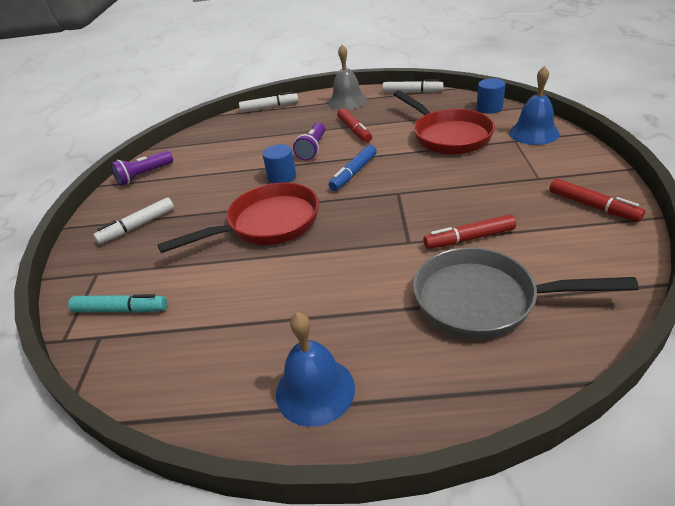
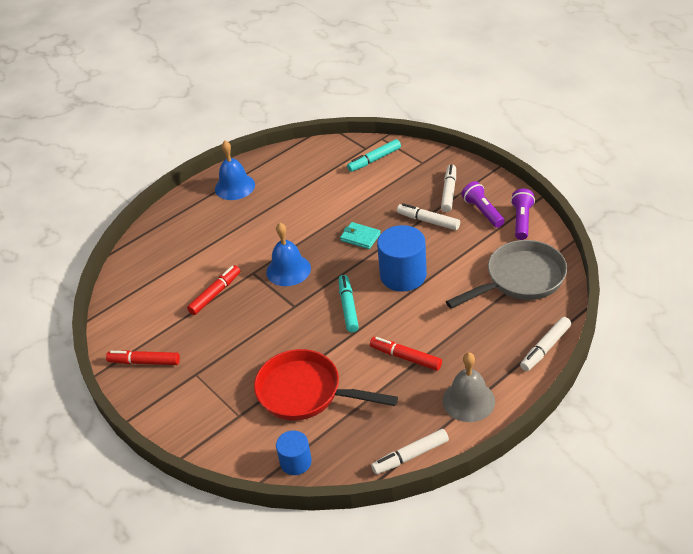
camera: 140 degrees right, 5 degrees up
(196, 209) = (428, 221): none -> white marker
(267, 224) = (360, 237): red pan -> turquoise wallet
(282, 177) = (403, 275): blue cylinder -> blue cylinder, size x1.73
(313, 149) = (416, 315): purple flashlight -> purple flashlight (483, 212)
(353, 173) = (348, 307): blue marker -> turquoise marker
(484, 301) = (183, 260): grey pan -> grey pan (520, 279)
(534, 133) = (226, 436): blue bell -> blue bell (288, 270)

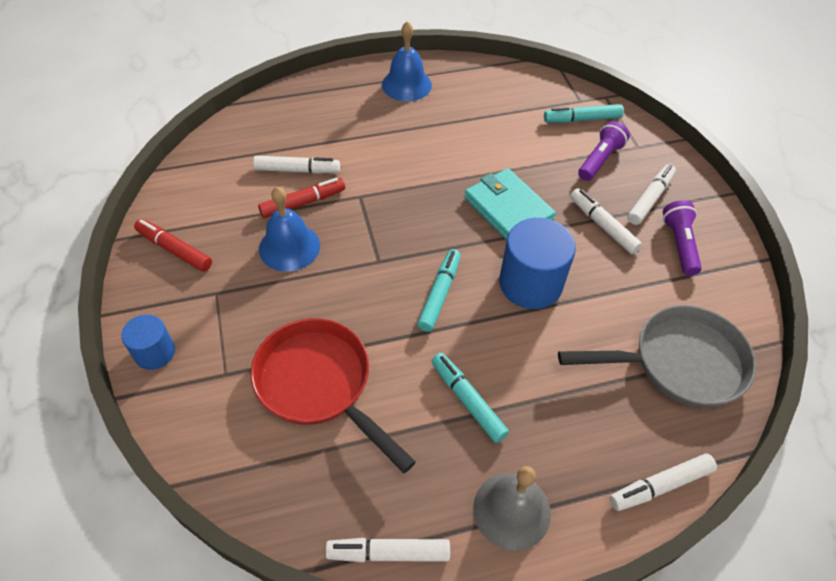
camera: 20 degrees right, 10 degrees up
(195, 275) = (297, 170): none -> white marker
(288, 270) = (401, 212): blue bell -> blue bell (289, 247)
(295, 462) = (246, 477): blue cylinder -> blue cylinder (155, 352)
(360, 237) = (508, 209): turquoise wallet -> turquoise wallet, size x1.71
(405, 357) = (467, 400): red marker -> turquoise marker
(521, 221) = (724, 280): purple flashlight -> purple flashlight (599, 160)

